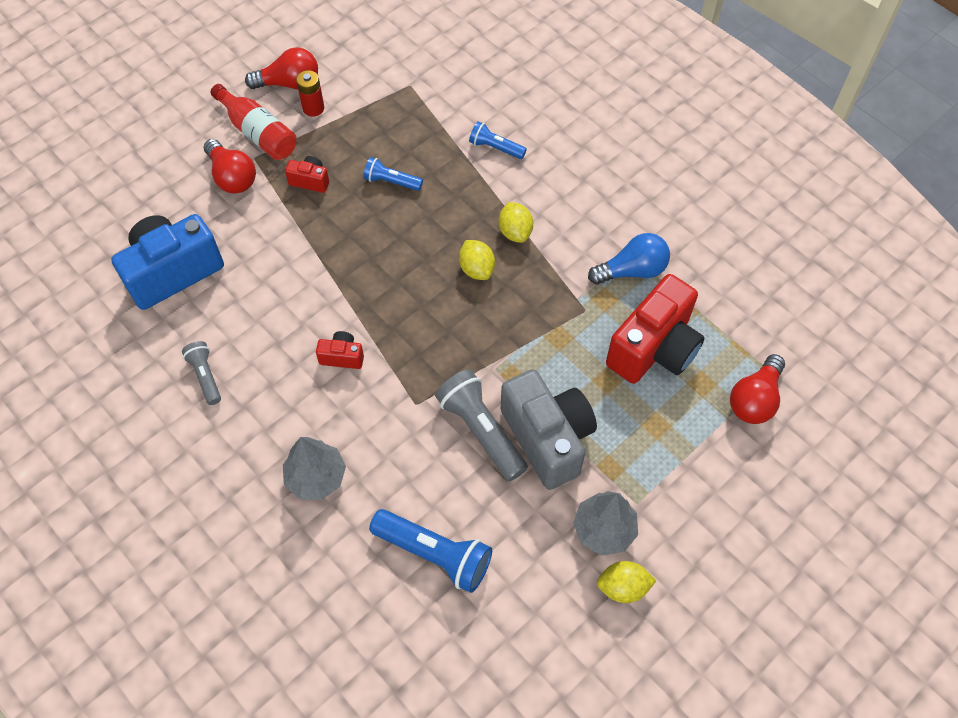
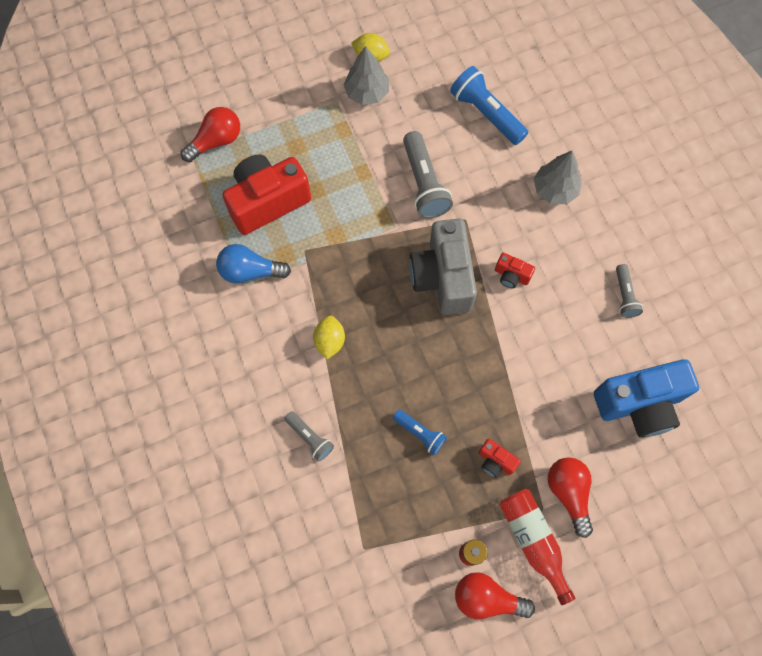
camera: 160 degrees left, 10 degrees up
(476, 269) = (376, 316): yellow lemon -> none
(495, 148) = (310, 438): blue flashlight -> grey flashlight
(547, 438) = (378, 163): grey camera -> grey camera (442, 277)

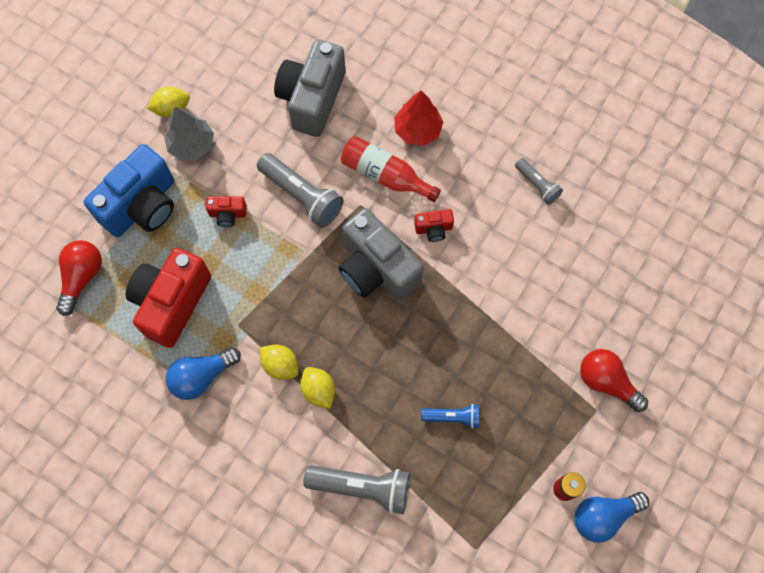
camera: 35 degrees left, 0 degrees up
(310, 438) = (362, 487): grey flashlight -> grey flashlight, size x1.74
(314, 302) = (280, 365): none -> yellow lemon
(486, 114) = (312, 99): blue flashlight -> grey camera
(486, 598) = (603, 516): red light bulb -> blue light bulb
(495, 461) = (531, 397): red camera -> red camera (228, 214)
(533, 540) = (606, 441): red bottle -> red bottle (385, 175)
(554, 189) = (417, 130): grey tree -> red tree
(639, 404) = (610, 269): blue camera -> blue camera (142, 206)

